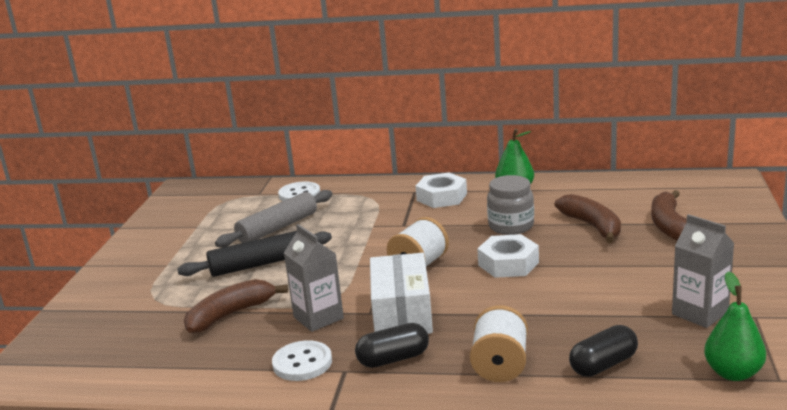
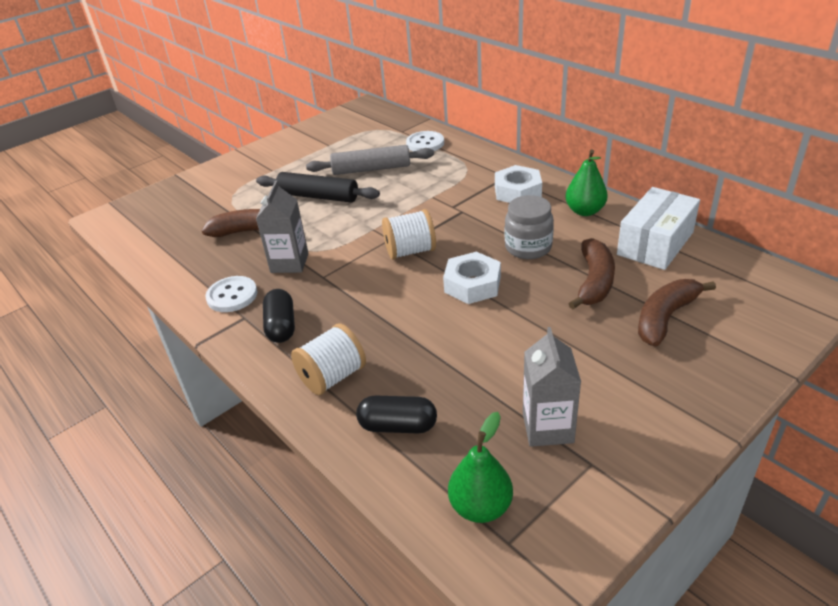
camera: 40 degrees right, 15 degrees up
(393, 359) = (281, 326): black capsule -> black capsule turned 60 degrees clockwise
(402, 313) = (340, 289): white box -> white box (655, 243)

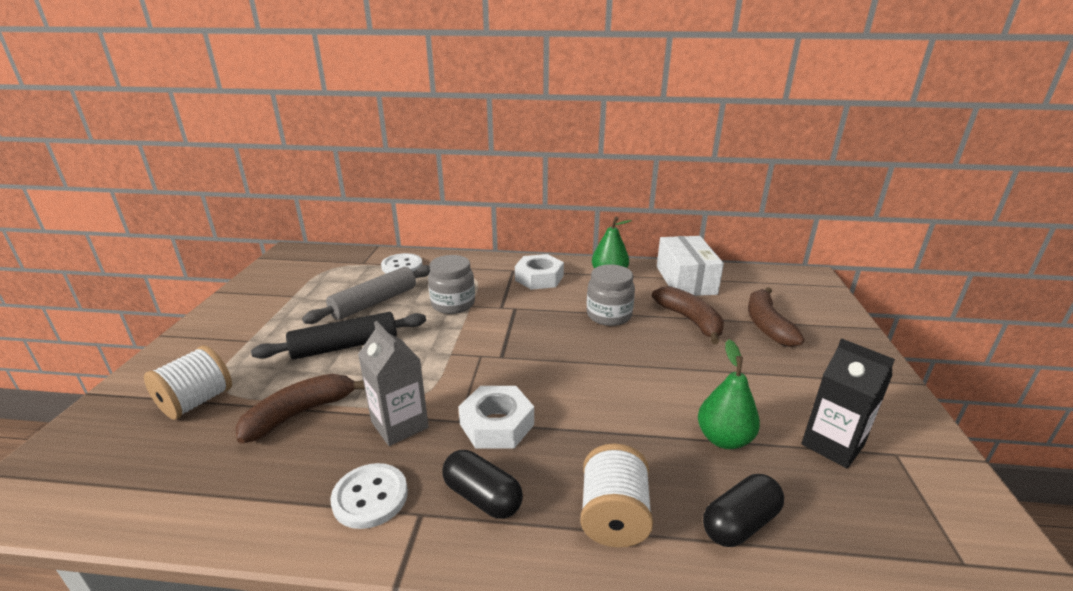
camera: 45 degrees left, 10 degrees down
(410, 251) = (516, 358): white spool -> white spool (197, 402)
(421, 190) = (453, 304): none -> grey jar
(472, 284) = (610, 362): white nut -> white nut (497, 424)
(480, 506) = (903, 548): green pear -> green pear (723, 439)
(547, 427) = (832, 445): grey carton -> black carton

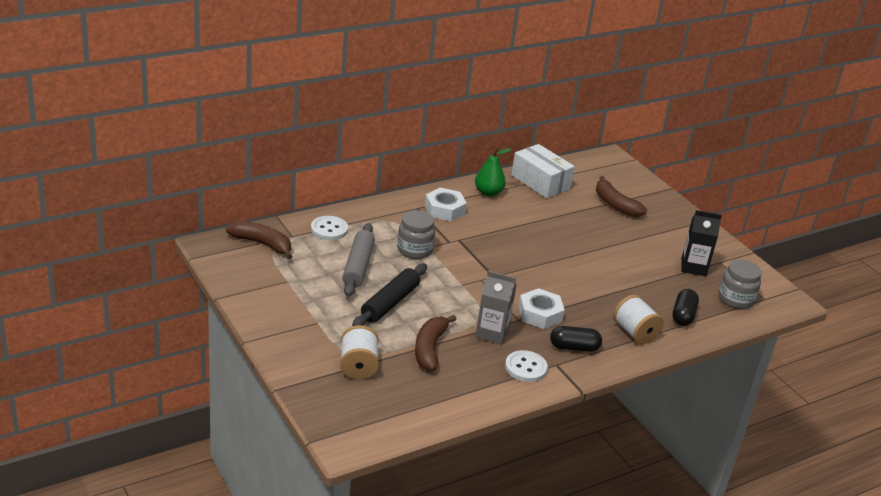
camera: 40 degrees left, 5 degrees up
(609, 315) = (522, 226): grey jar -> grey jar (735, 299)
(690, 320) = (572, 215): brown banana -> brown banana (262, 244)
(723, 439) = (648, 281): green pear -> none

